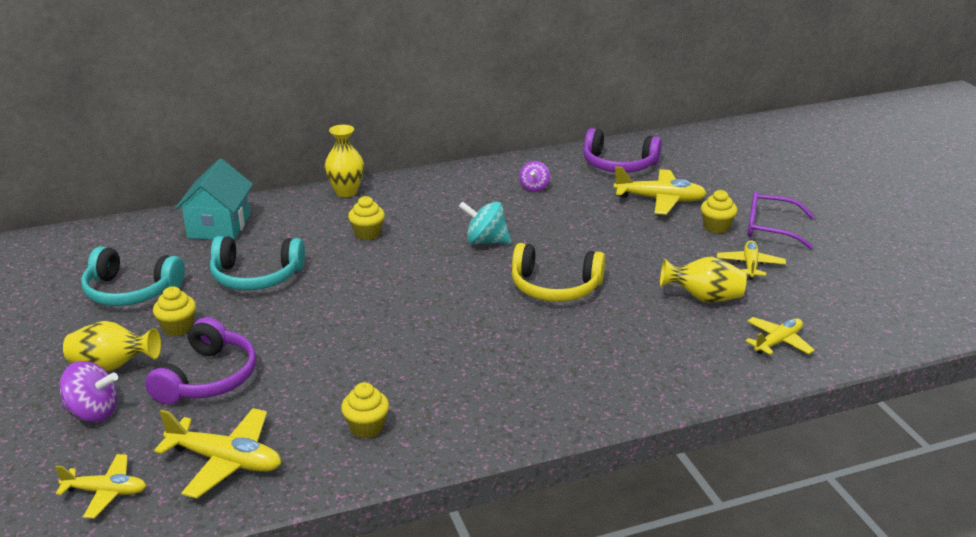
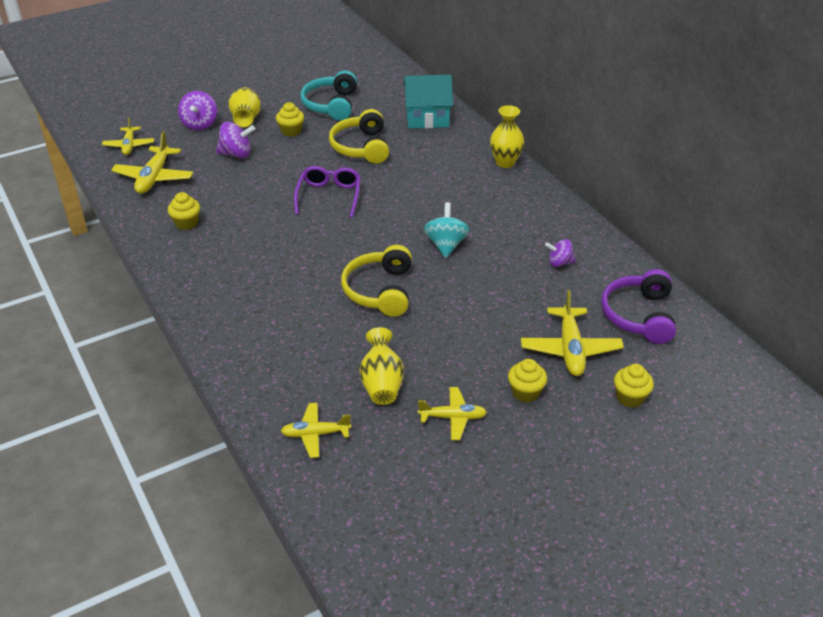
camera: 80 degrees right, 10 degrees up
(208, 378) = (236, 154): purple headphones -> purple spinning top
(256, 276) = (361, 147): turquoise headphones -> yellow headphones
(367, 233) = (439, 184): yellow cupcake -> yellow cupcake (630, 398)
(770, 228) = (538, 436): purple glasses -> purple glasses (329, 196)
(778, 342) = (315, 434): yellow plane -> yellow plane turned 135 degrees clockwise

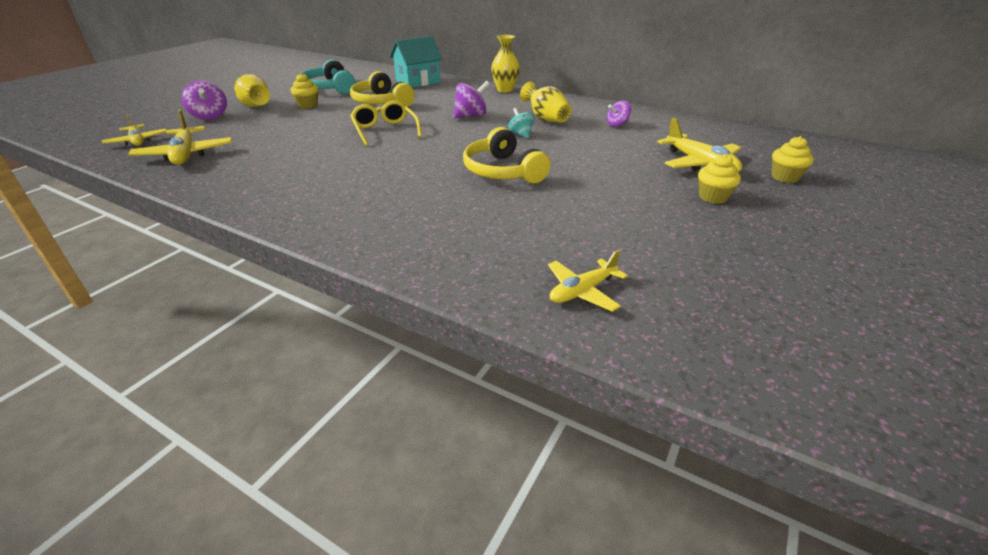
camera: 30 degrees left, 5 degrees down
(186, 223) = (252, 175): yellow cupcake -> none
(236, 154) = (266, 125): purple spinning top -> purple spinning top (471, 116)
(329, 196) = (385, 130): purple glasses -> yellow glasses
(382, 384) = (590, 229): yellow vase -> yellow vase (546, 119)
(446, 245) = (521, 134): turquoise spinning top -> turquoise spinning top, size x0.66
(453, 417) = (686, 232): yellow plane -> none
(639, 315) = (712, 136): purple headphones -> none

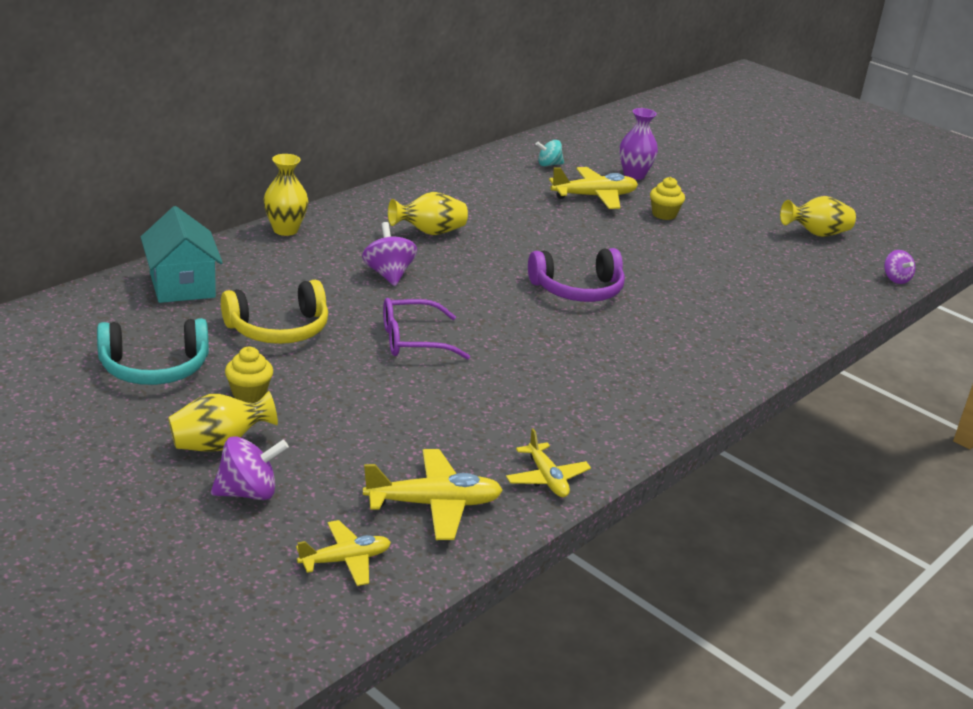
camera: 80 degrees left, 5 degrees down
(385, 130) = (413, 340): yellow glasses -> purple glasses
(502, 171) = (578, 290): yellow headphones -> purple headphones
(521, 134) = (474, 258): turquoise spinning top -> turquoise spinning top (549, 164)
(582, 291) = (798, 304): yellow plane -> yellow plane (547, 478)
(617, 124) = (470, 200): purple spinning top -> purple spinning top (895, 279)
(785, 177) = (634, 175): yellow cupcake -> purple vase
(822, 304) = (816, 234): none -> yellow vase

